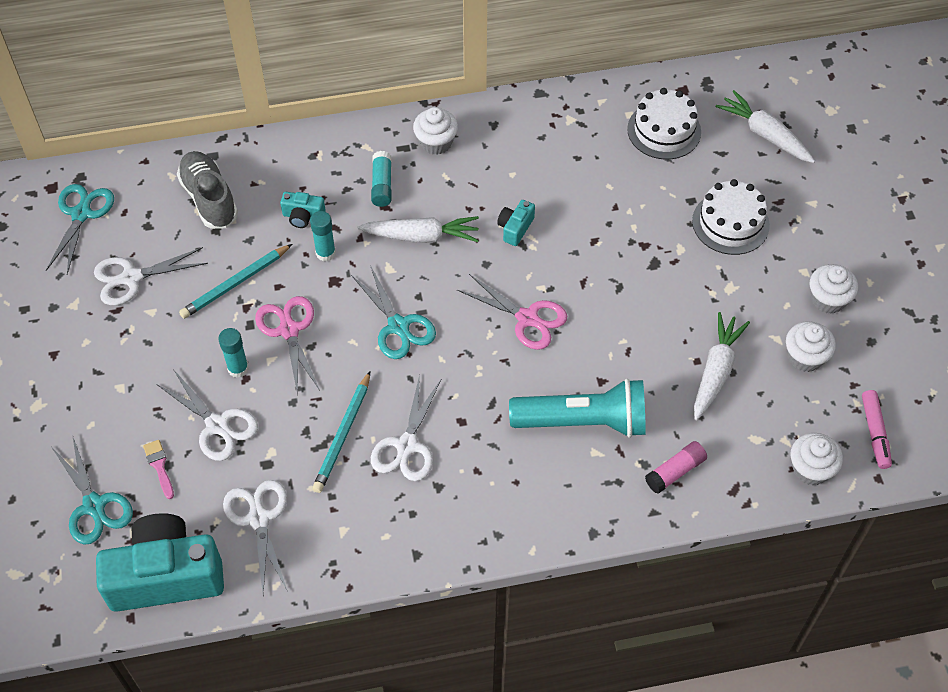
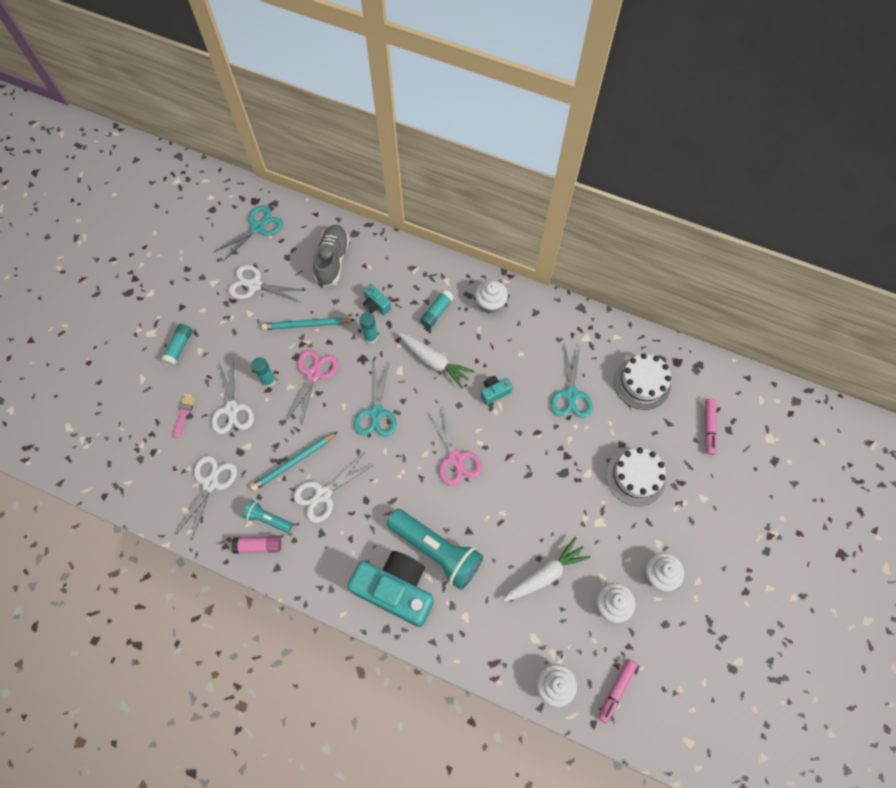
camera: 35 degrees right, 10 degrees up
(90, 399) = (179, 347): none -> turquoise glue stick
(94, 506) = (135, 415): turquoise scissors -> turquoise scissors (571, 394)
(166, 576) = (139, 484): turquoise camera -> turquoise camera (396, 590)
(362, 511) = (268, 519): none -> turquoise flashlight
(675, 472) = (466, 624): pink glue stick -> pink glue stick (258, 546)
(765, 134) = (709, 428): white carrot -> pink marker

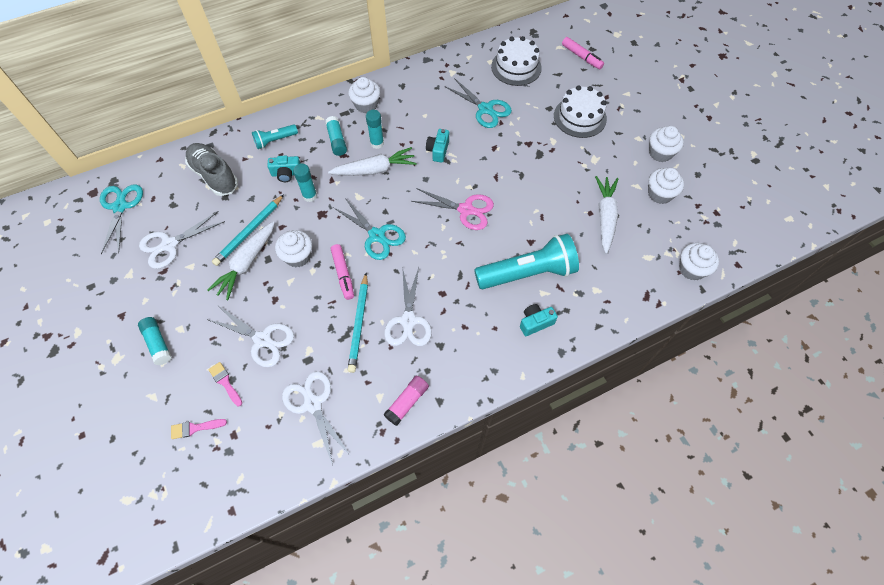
camera: 50 degrees left, 5 degrees down
(140, 424) = (195, 428): none -> pink brush
(268, 380) = (267, 293): turquoise glue stick -> turquoise glue stick (377, 143)
(268, 519) = (390, 378): turquoise flashlight -> turquoise flashlight (275, 140)
(280, 346) = (246, 263): none -> white carrot
(314, 374) = (298, 256): pink scissors -> white cupcake
(396, 590) = (535, 323): turquoise camera -> turquoise camera, size x0.43
(616, 690) = (723, 234): pink marker -> pink marker (343, 274)

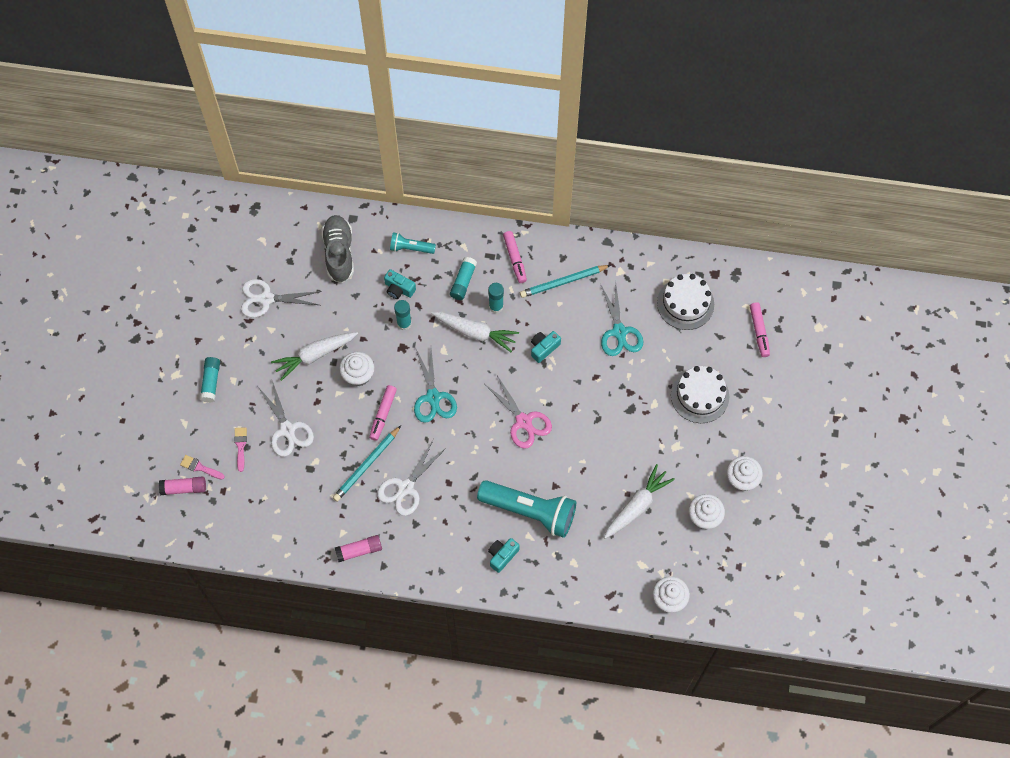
camera: 35 degrees right, 5 degrees up
(120, 206) = (248, 236): turquoise scissors -> none
(190, 459) = (184, 488): none -> pink glue stick
(249, 231) = (334, 327): turquoise pencil -> turquoise pencil (563, 282)
(313, 404) = (291, 505): white scissors -> none
(366, 105) = (515, 259): white cupcake -> pink marker
(535, 323) = (502, 556): turquoise camera -> turquoise camera turned 60 degrees counterclockwise

